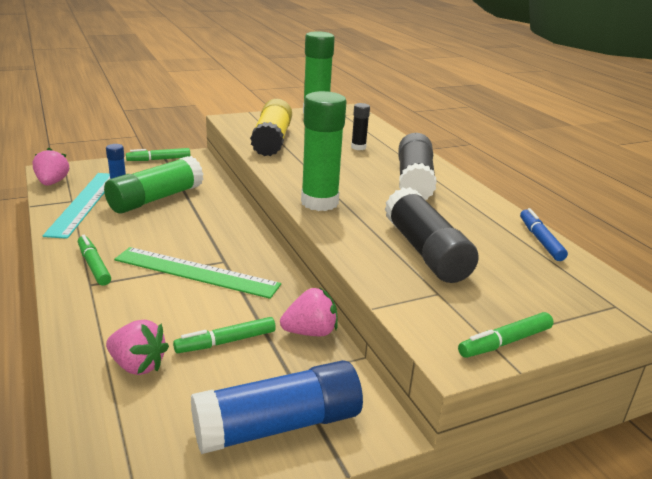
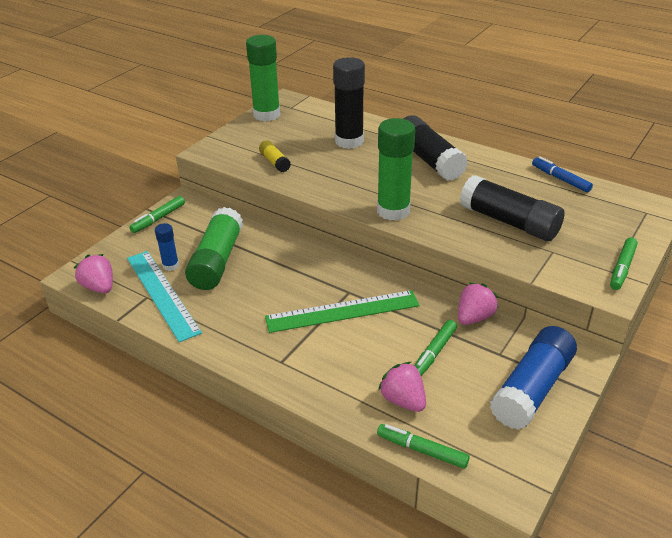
camera: 30 degrees left, 10 degrees up
(94, 265) = (260, 345): green marker -> green marker (422, 450)
(138, 365) = (403, 400): pink strawberry -> pink strawberry turned 120 degrees counterclockwise
(272, 140) = (275, 162): yellow glue stick -> yellow glue stick, size x0.49
(358, 147) = (349, 141): black glue stick -> black glue stick, size x2.02

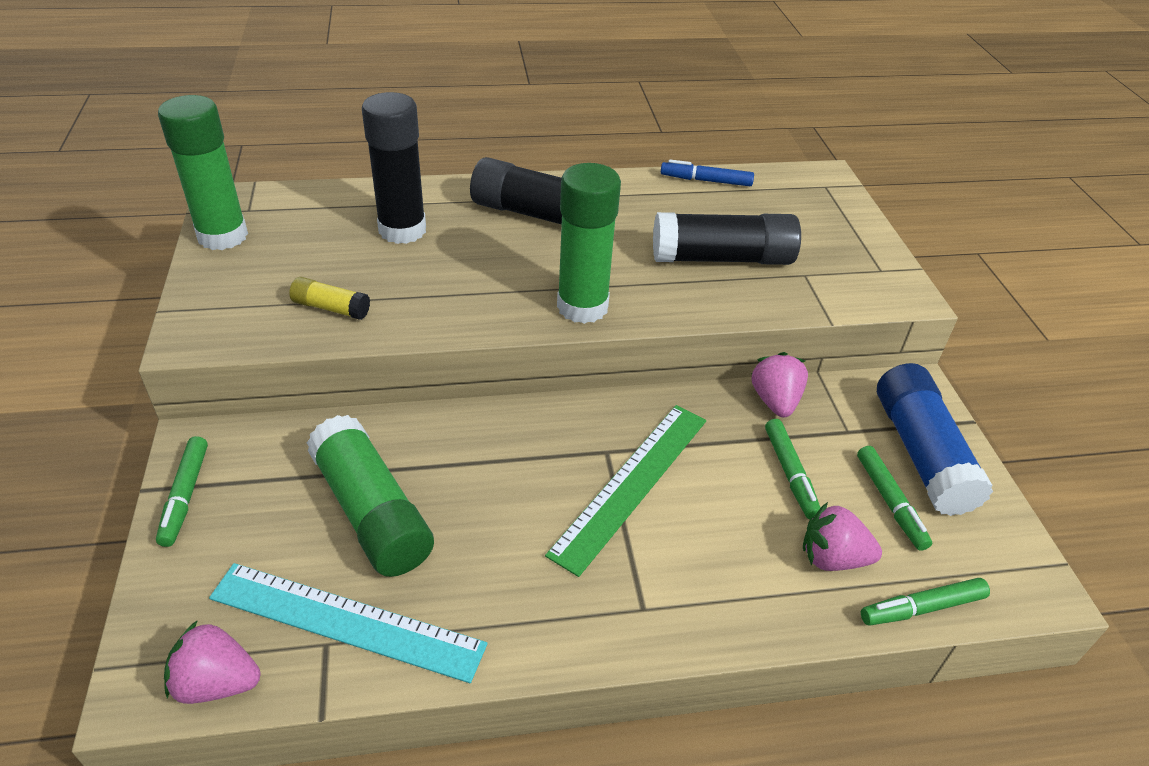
camera: 45 degrees left, 5 degrees up
(170, 265) = (304, 565): blue glue stick -> none
(622, 268) = (884, 262): green marker -> green marker (890, 502)

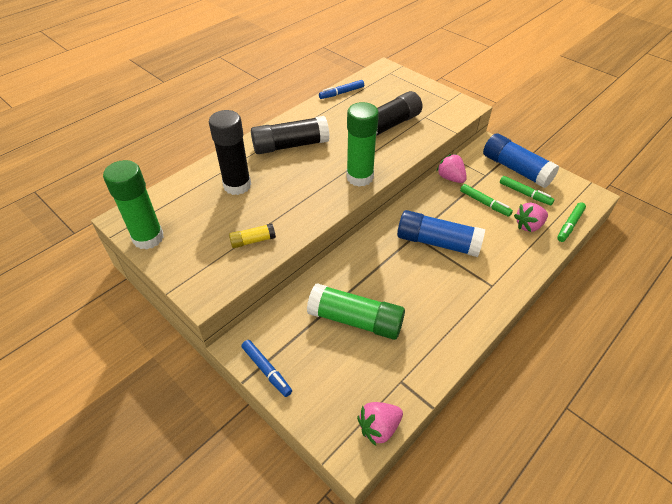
camera: 35 degrees left, 5 degrees up
(185, 496) = (266, 370): green marker -> blue marker
(346, 621) = (398, 367): turquoise ruler -> none
(631, 484) = (437, 242): green ruler -> blue glue stick

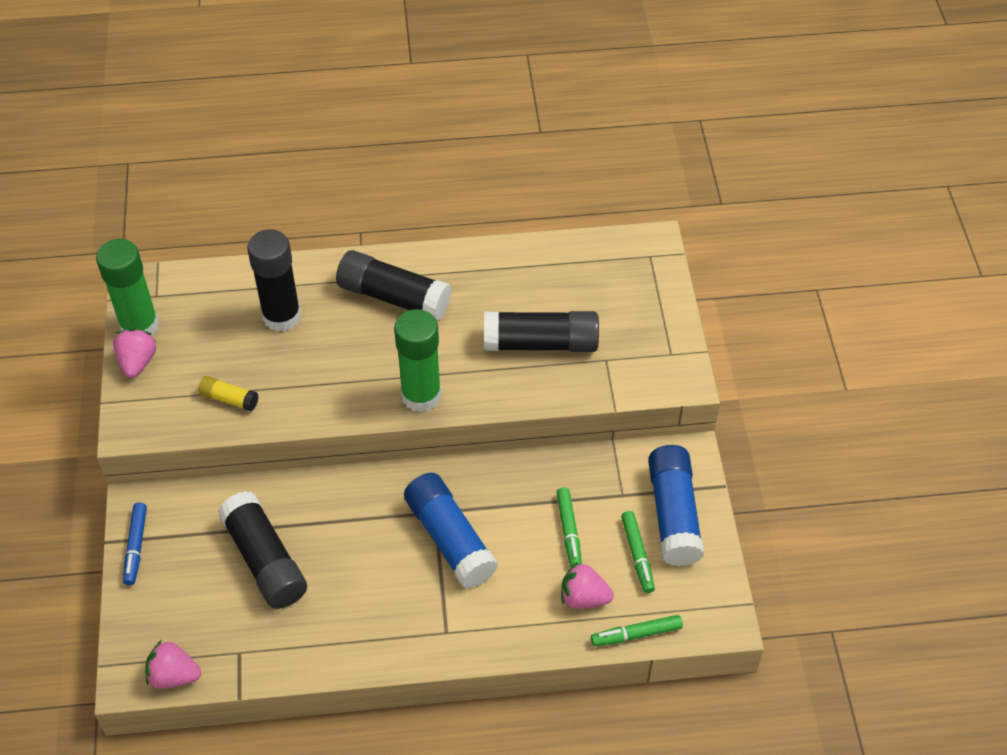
camera: 40 degrees right, 5 degrees up
(341, 93) = (544, 252): blue marker -> none
(355, 320) = (265, 560): green glue stick -> black glue stick
(450, 178) = (571, 468): pink strawberry -> pink strawberry (137, 362)

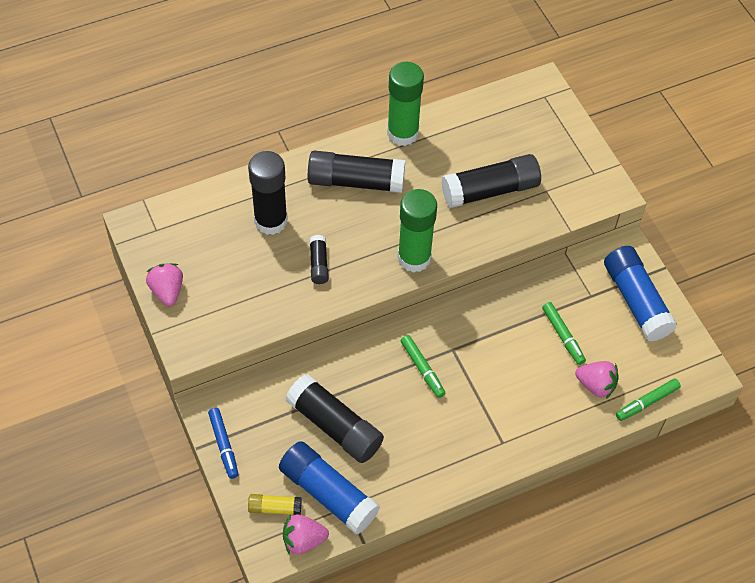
camera: 20 degrees left, 5 degrees up
(139, 325) = (154, 259): green glue stick -> green glue stick (402, 133)
(229, 399) = (259, 302): yellow glue stick -> yellow glue stick (275, 508)
(312, 375) = (318, 264): none -> black glue stick
(450, 539) = (474, 368): blue glue stick -> blue glue stick (328, 493)
(583, 598) = (596, 385): pink strawberry -> pink strawberry turned 150 degrees counterclockwise
(637, 555) = (622, 340): green marker -> green marker (422, 369)

